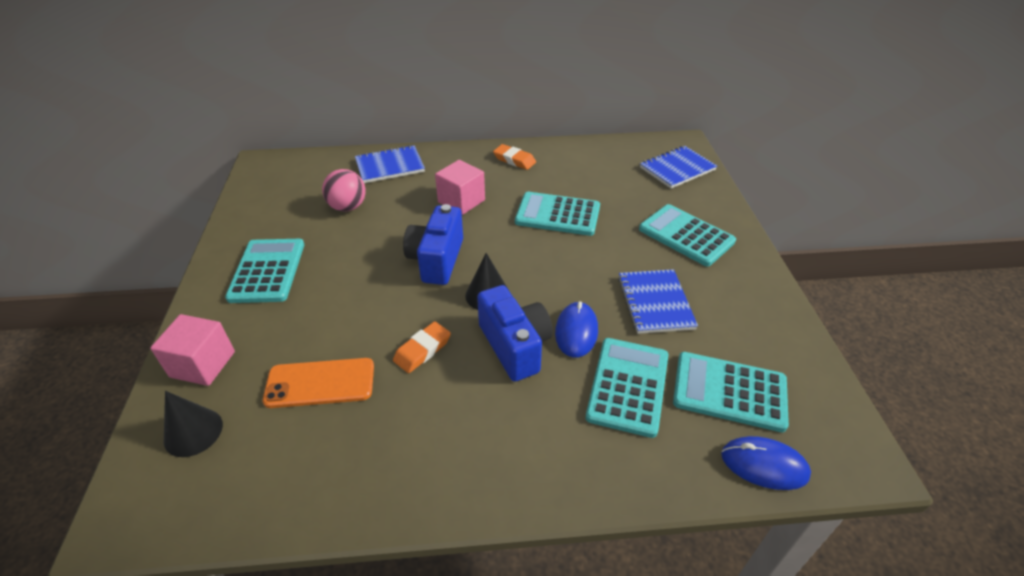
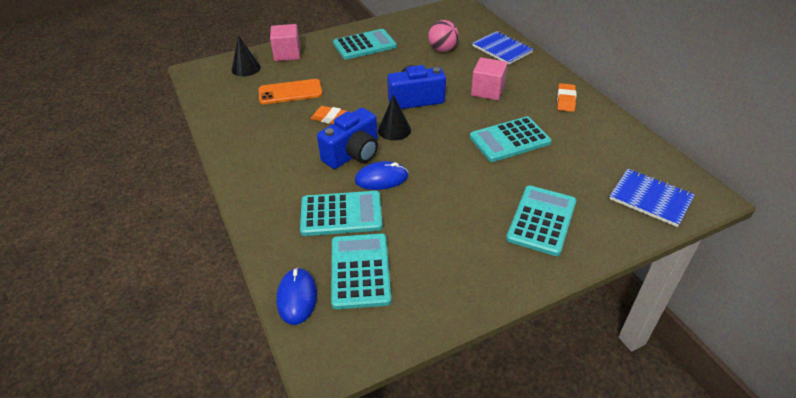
camera: 70 degrees right, 0 degrees up
(320, 383) = (290, 92): orange phone -> orange phone turned 75 degrees counterclockwise
(557, 215) = (510, 140): turquoise calculator -> turquoise calculator turned 105 degrees counterclockwise
(655, 303) = (436, 214): blue notebook -> none

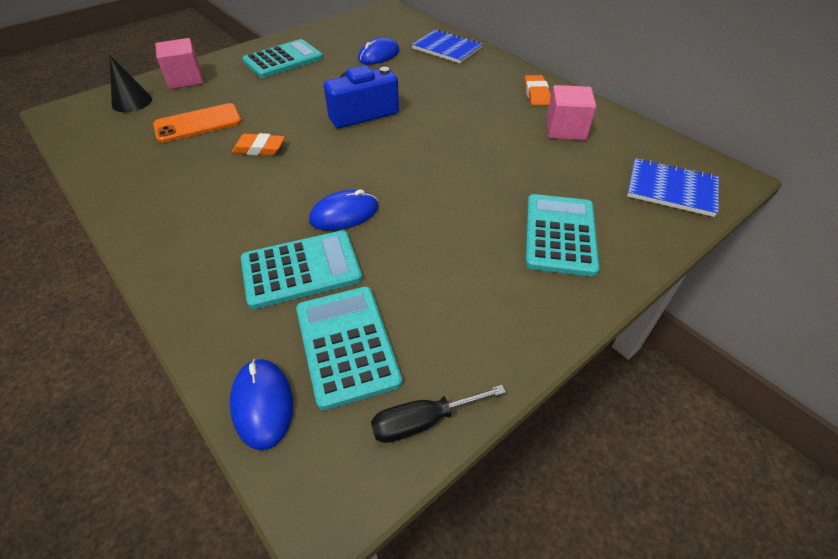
camera: 15 degrees left, 5 degrees up
(353, 154) = (299, 188): blue camera -> none
(394, 130) = (345, 152): black cone -> none
(398, 329) = (422, 421): none -> black screwdriver
(442, 49) = (379, 55): pink ball -> blue mouse
(487, 91) = (445, 94): pink cube -> pink cube (565, 129)
(510, 140) = (489, 145): turquoise calculator -> none

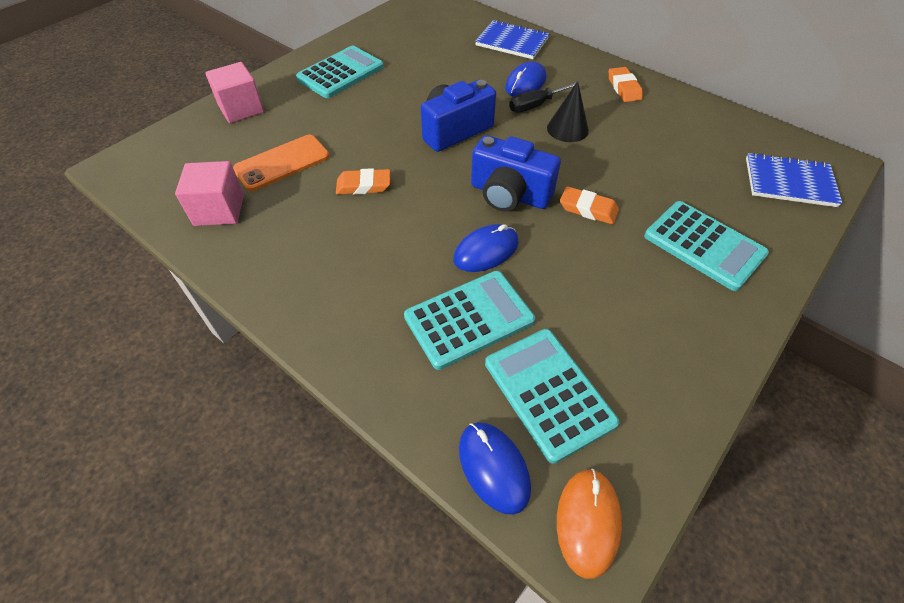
camera: 10 degrees left, 5 degrees up
(132, 102) = (193, 144): black cone -> black cone (567, 129)
(331, 471) = (588, 522): none -> orange mouse
(379, 55) = (443, 57): blue mouse -> blue mouse (525, 83)
(388, 170) = (509, 194): none -> blue camera
(422, 421) = (651, 458): black screwdriver -> black screwdriver (535, 105)
(457, 190) = (588, 209): none -> orange eraser
(559, 234) = (704, 245): turquoise calculator -> turquoise calculator turned 135 degrees clockwise
(565, 129) = (667, 126): pink cube -> pink cube (219, 210)

